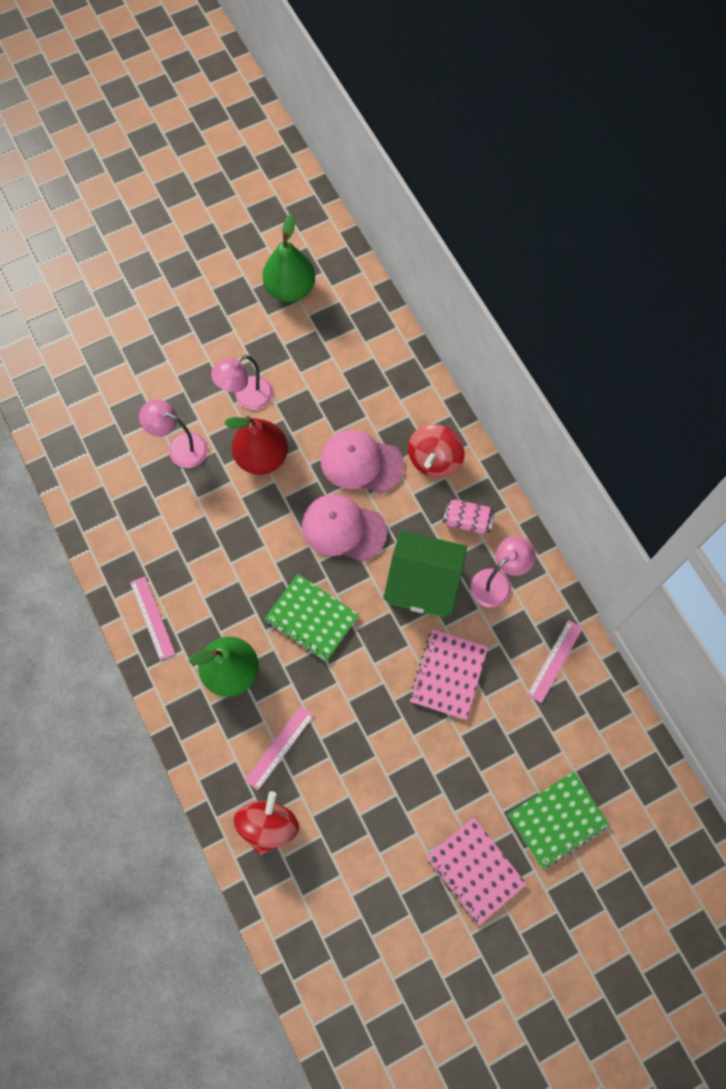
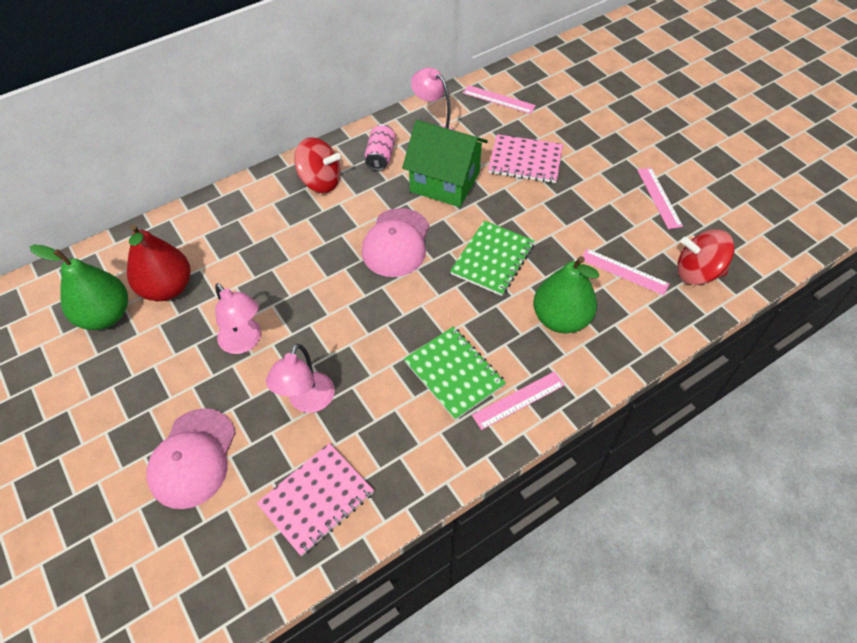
camera: 95 degrees left, 15 degrees down
(262, 457) = (319, 319): red pear -> red pear (167, 288)
(361, 463) = (324, 235): pink cap -> pink cap (193, 458)
(377, 814) = (659, 197): none -> pink ruler
(423, 584) = (445, 182): green house -> green house turned 75 degrees counterclockwise
(475, 870) = (680, 136): pink notebook -> pink notebook (316, 499)
(557, 820) = (624, 94): green notebook -> green notebook (454, 373)

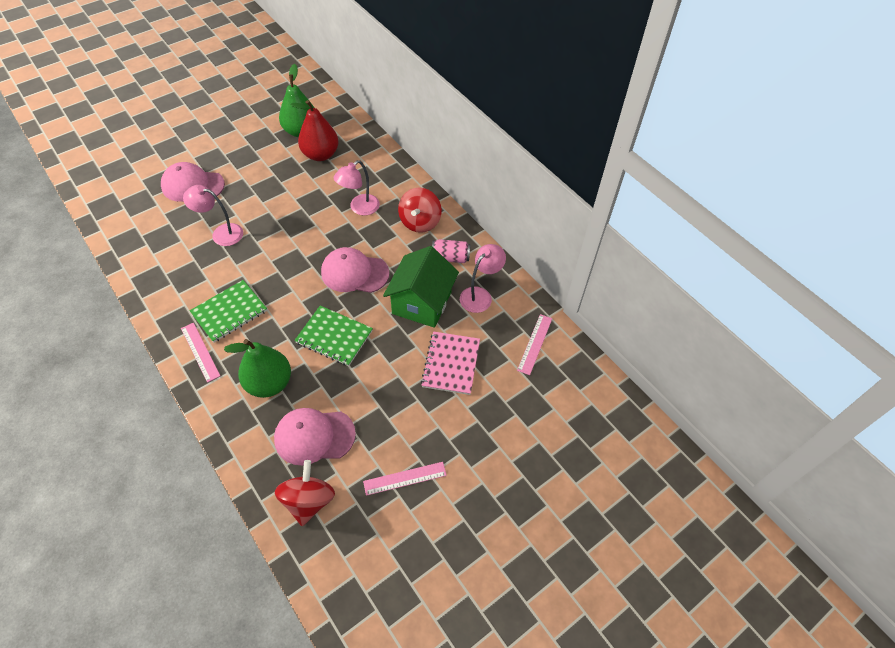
camera: 85 degrees right, 0 degrees up
(245, 342) = (272, 197): pink lamp -> pink lamp (359, 208)
(316, 499) = (152, 244): pink notebook -> none
(624, 271) = (314, 436): pink ruler -> pink cap

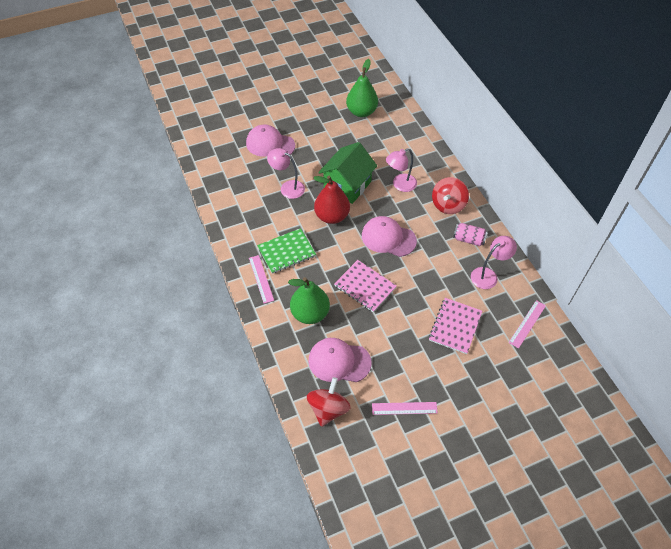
camera: 15 degrees right, 0 degrees up
(320, 155) = (374, 134): red pear -> red pear (332, 216)
(334, 337) = (365, 287): green notebook -> pink notebook
(422, 303) = (439, 272): green house -> green house (347, 185)

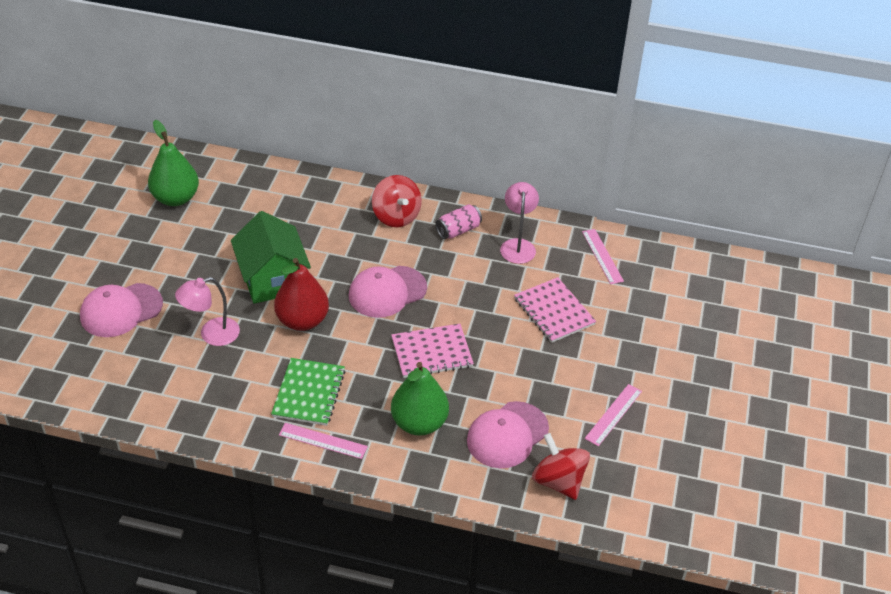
camera: 55 degrees left, 10 degrees down
(400, 185) = (325, 235): pink lamp -> none

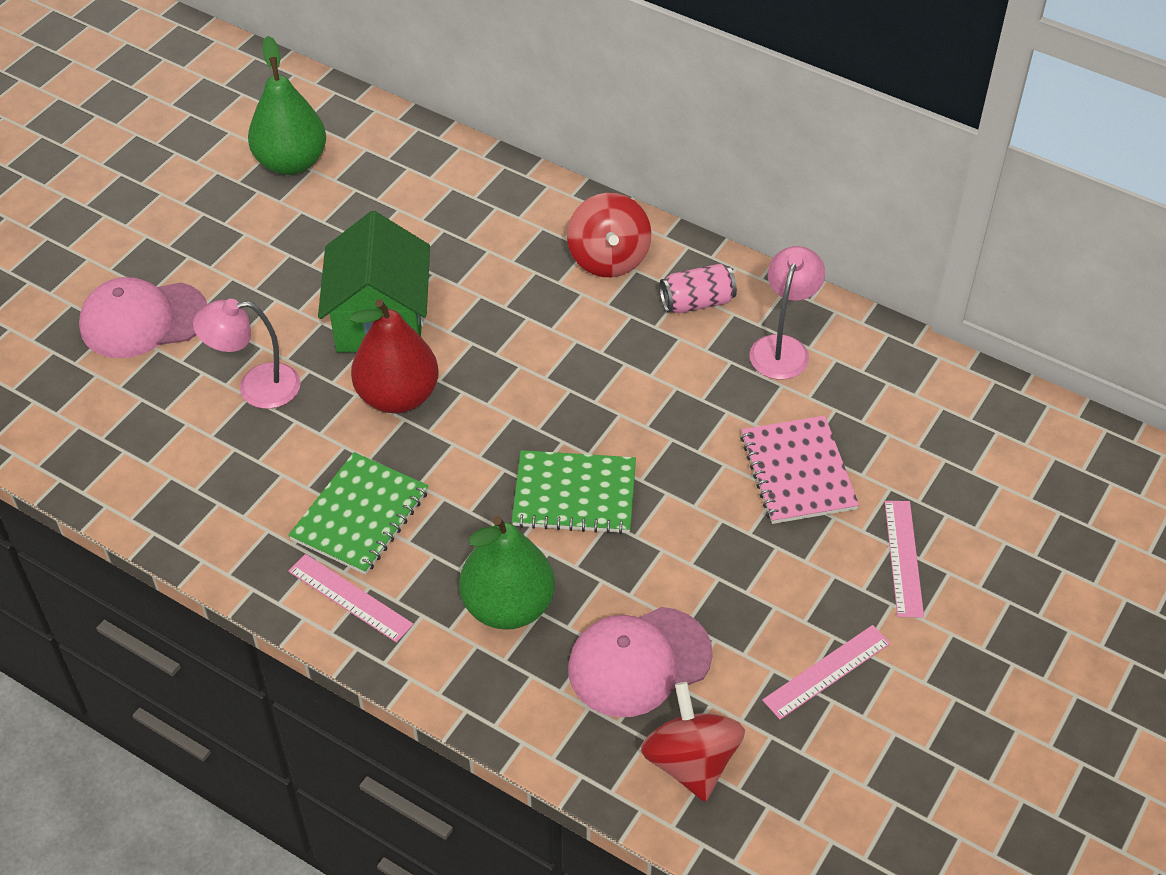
camera: 20 degrees right, 5 degrees up
(387, 292) = (545, 379): pink cap -> none
(432, 352) = (574, 494): pink notebook -> green notebook
(602, 256) = (915, 396): pink ruler -> pink ruler (903, 558)

